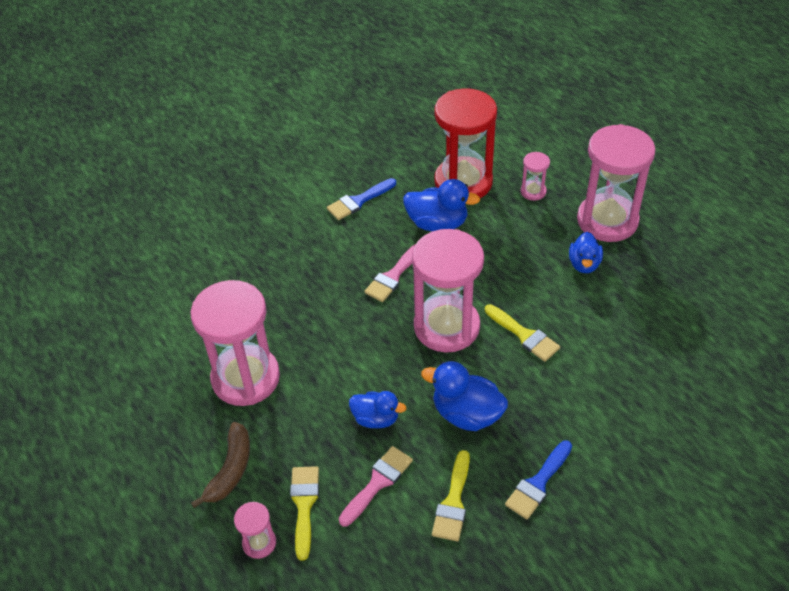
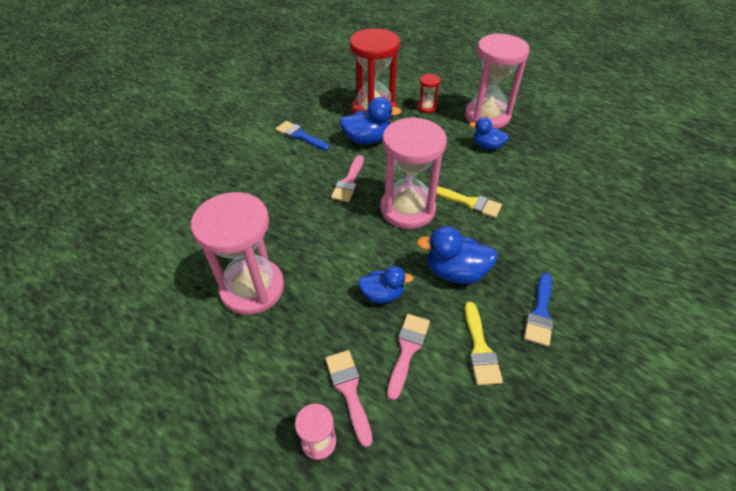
camera: 20 degrees left, 0 degrees up
(231, 470) = (265, 376): brown banana -> none
(304, 505) = (349, 390): yellow brush -> pink brush
(359, 201) = (300, 136): blue brush -> blue brush turned 90 degrees clockwise
(533, 191) = (426, 108): pink hourglass -> red hourglass
(584, 264) = (487, 146): blue duck -> blue duck turned 120 degrees clockwise

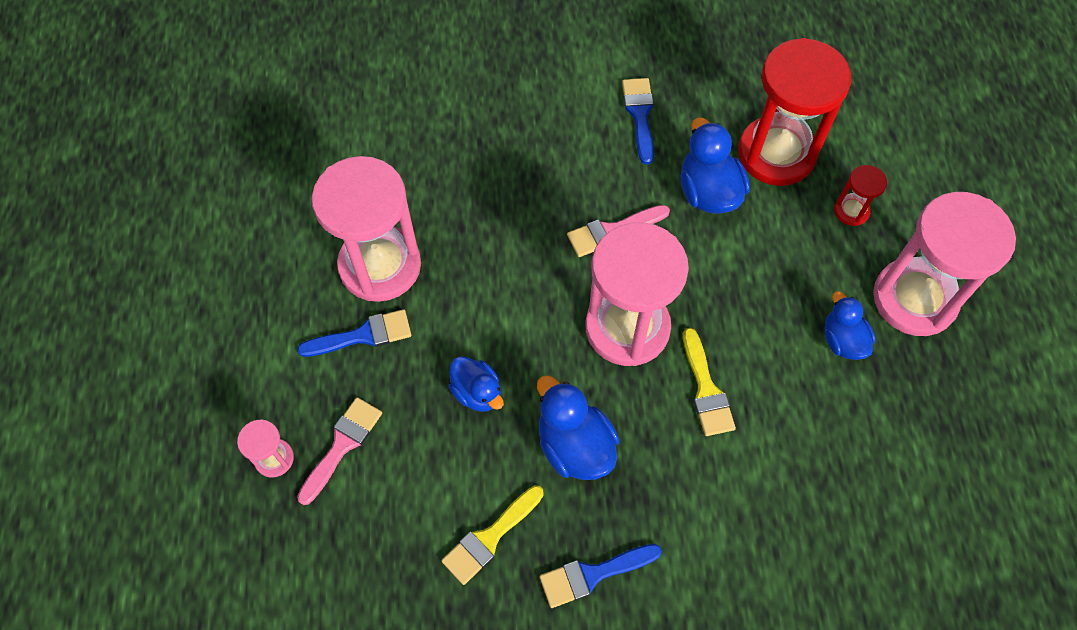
camera: 50 degrees right, 15 degrees up
(287, 327) = (363, 335): none -> blue brush
(367, 140) = (708, 192): blue duck -> blue duck turned 150 degrees counterclockwise
(407, 350) = (429, 466): pink brush -> none

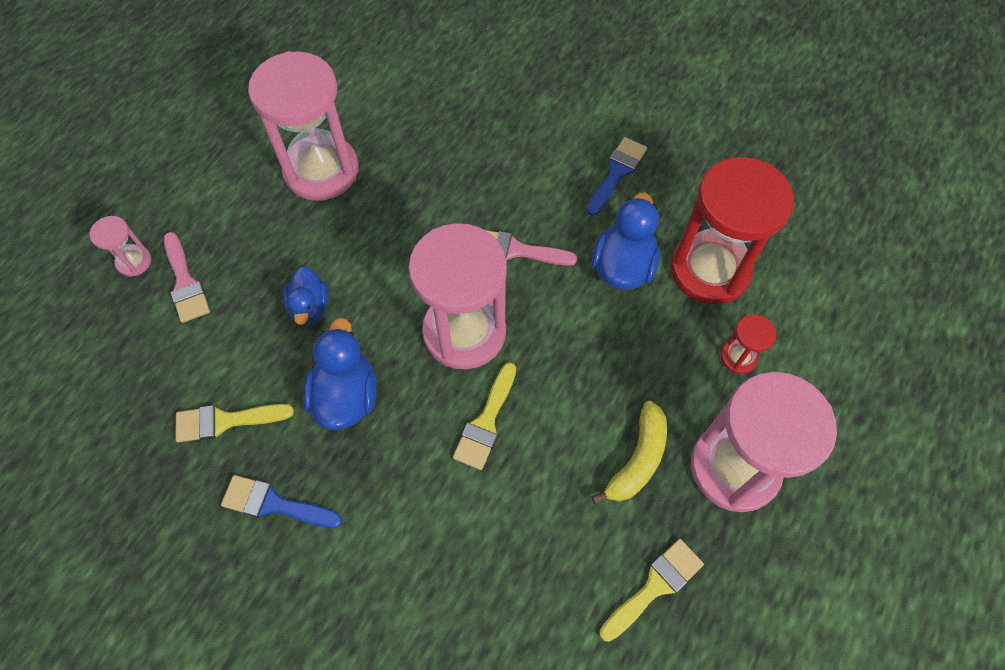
camera: 35 degrees right, 0 degrees up
(342, 445) = (185, 282): pink brush -> pink brush turned 90 degrees clockwise
(363, 335) = (267, 213): blue brush -> none
(842, 340) = (637, 459): blue duck -> yellow banana
(929, 427) = (654, 586): none -> yellow brush

